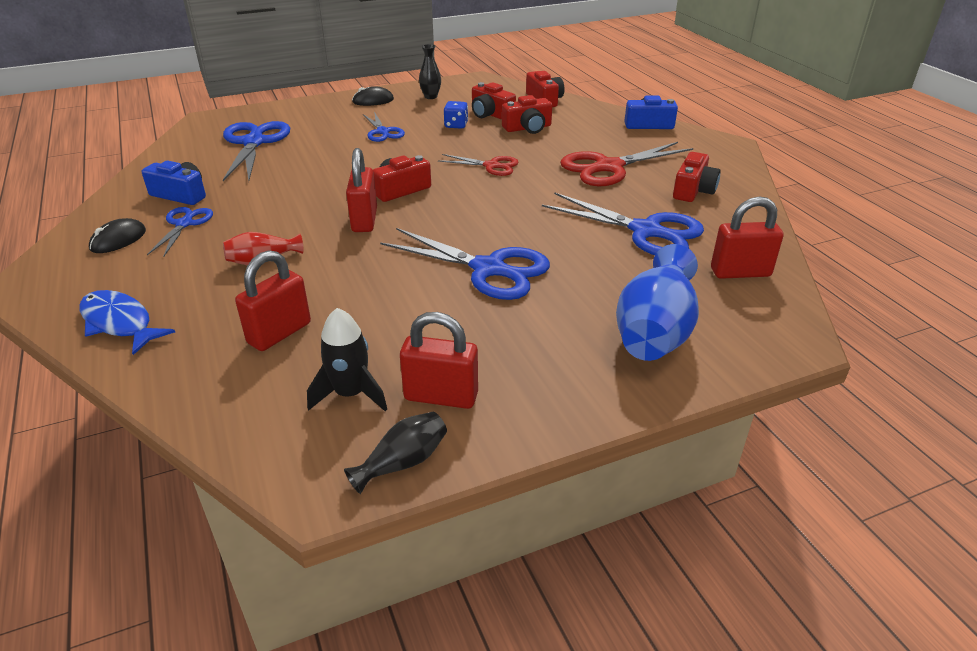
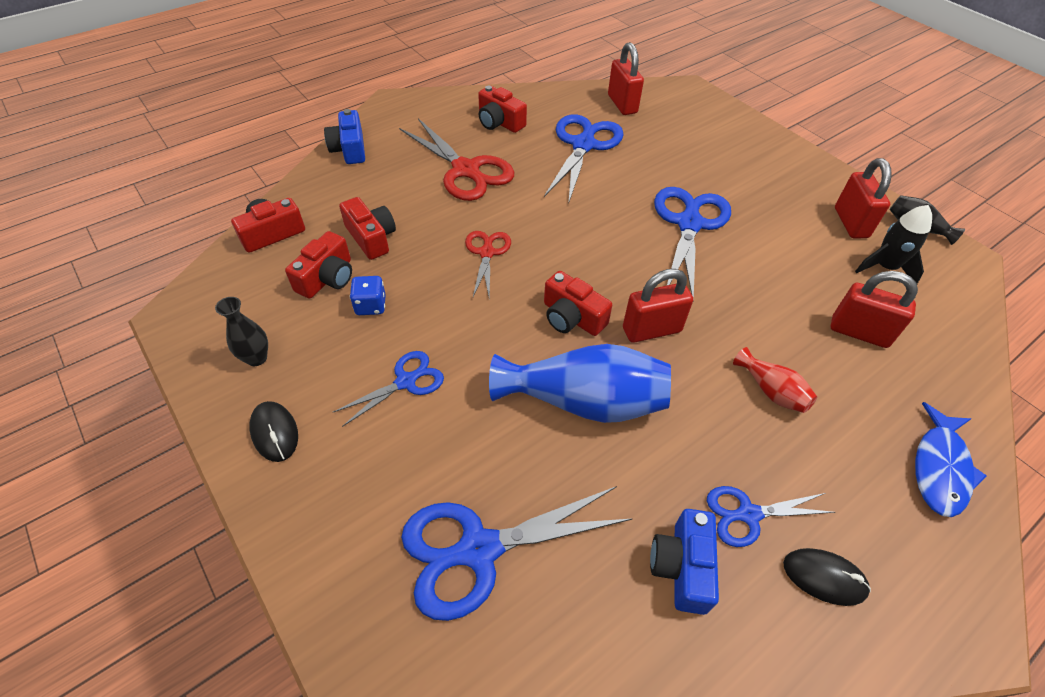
camera: 105 degrees left, 15 degrees up
(655, 330) = (715, 138): blue vase -> blue vase (584, 401)
(693, 190) = (499, 122): red camera -> red camera turned 150 degrees counterclockwise

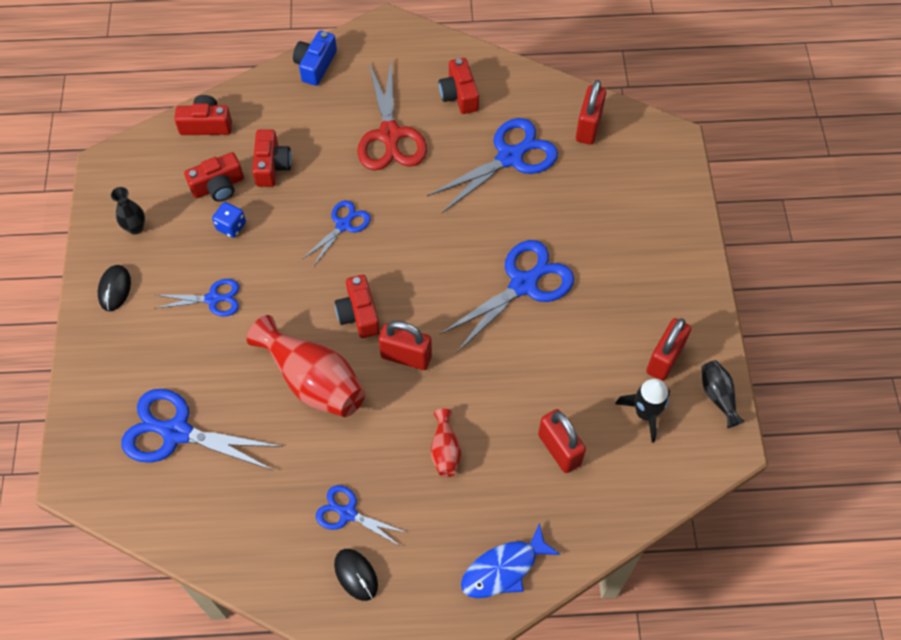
camera: 35 degrees right, 10 degrees up
(487, 252) = (343, 225): red scissors -> blue scissors
(584, 401) = (313, 380): blue vase -> red vase
(682, 566) = (280, 515): blue camera -> none

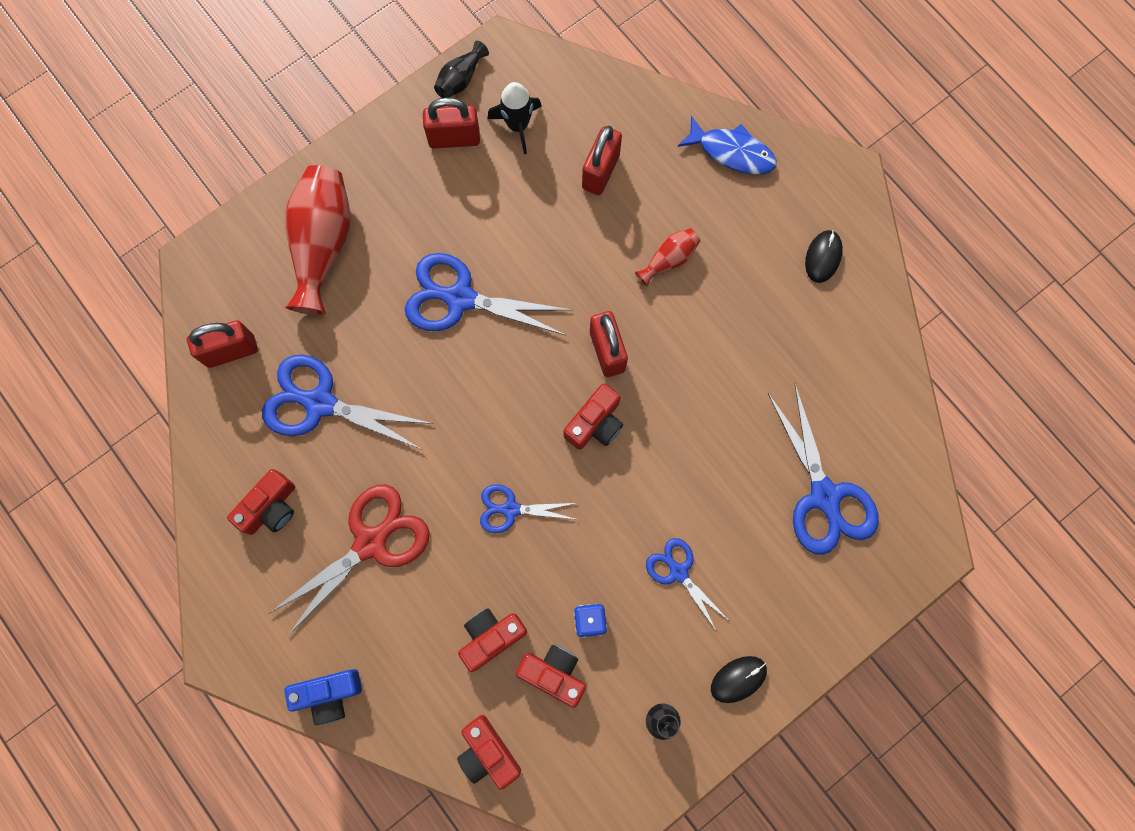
camera: 125 degrees left, 15 degrees up
(313, 380) = (689, 415): red vase -> red vase (323, 245)
(347, 513) = (781, 299): blue scissors -> none

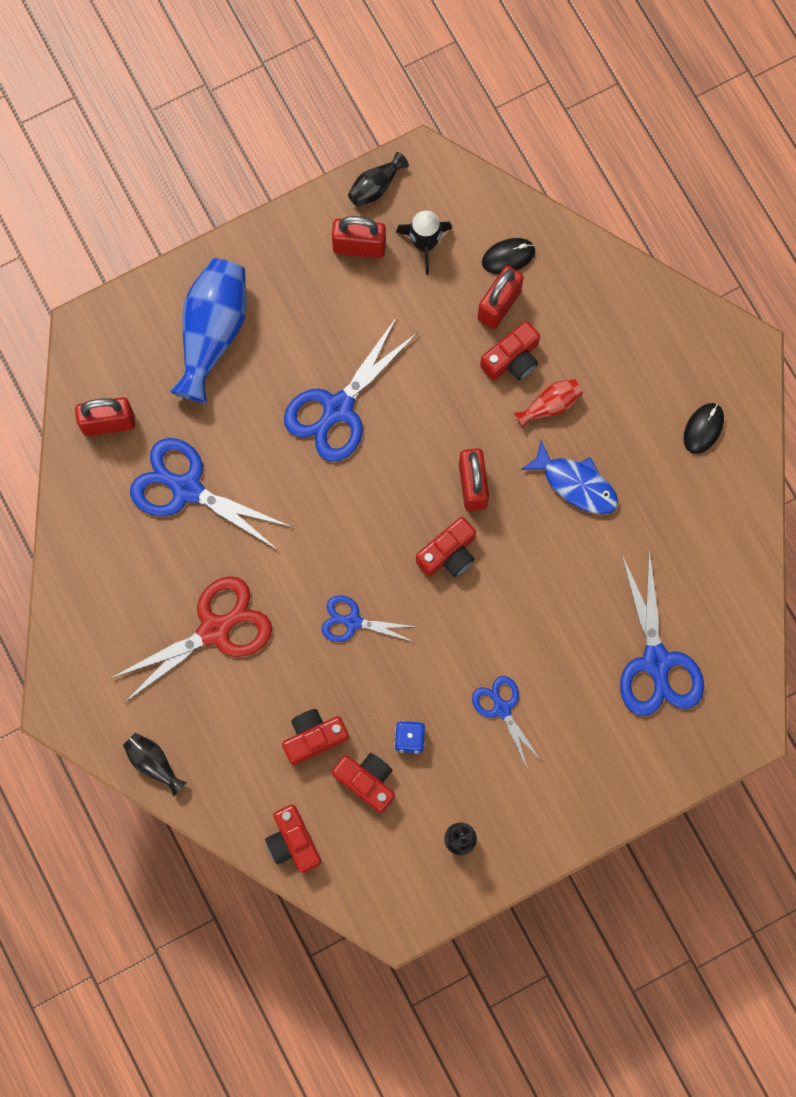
camera: 10 degrees right, 0 degrees up
(270, 507) = (125, 580): red camera -> red camera (512, 359)
(323, 245) = (213, 333): red vase -> blue vase
(328, 694) = (154, 763): blue camera -> black vase
(459, 298) = (337, 409): blue scissors -> blue scissors turned 75 degrees counterclockwise
(732, 152) = (634, 307): blue fish -> blue fish (576, 484)
(738, 679) = (540, 817): black mouse -> black mouse (508, 257)

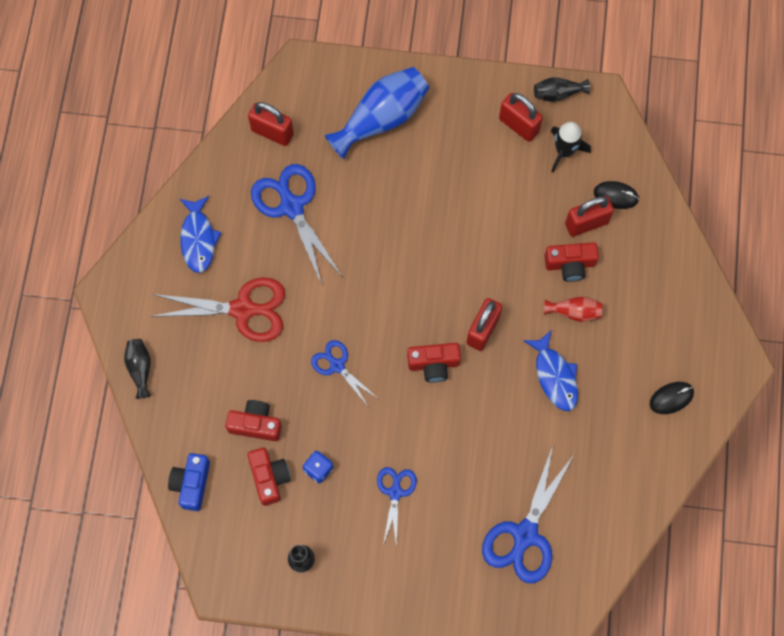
camera: 35 degrees right, 5 degrees down
(114, 588) = (198, 239): none -> blue fish
(293, 842) = (191, 484): red camera -> blue camera
(337, 409) = (428, 220): blue scissors -> none

